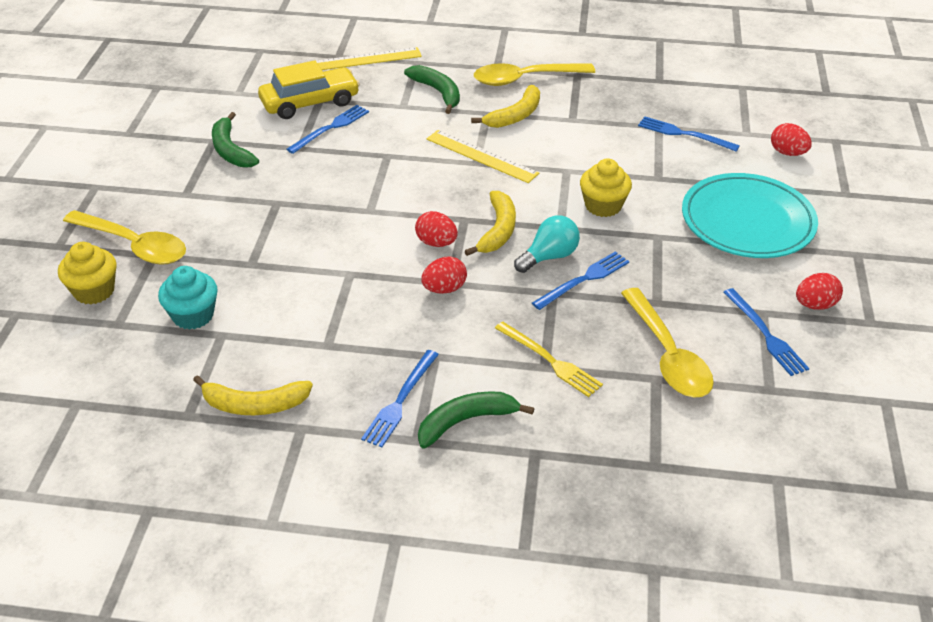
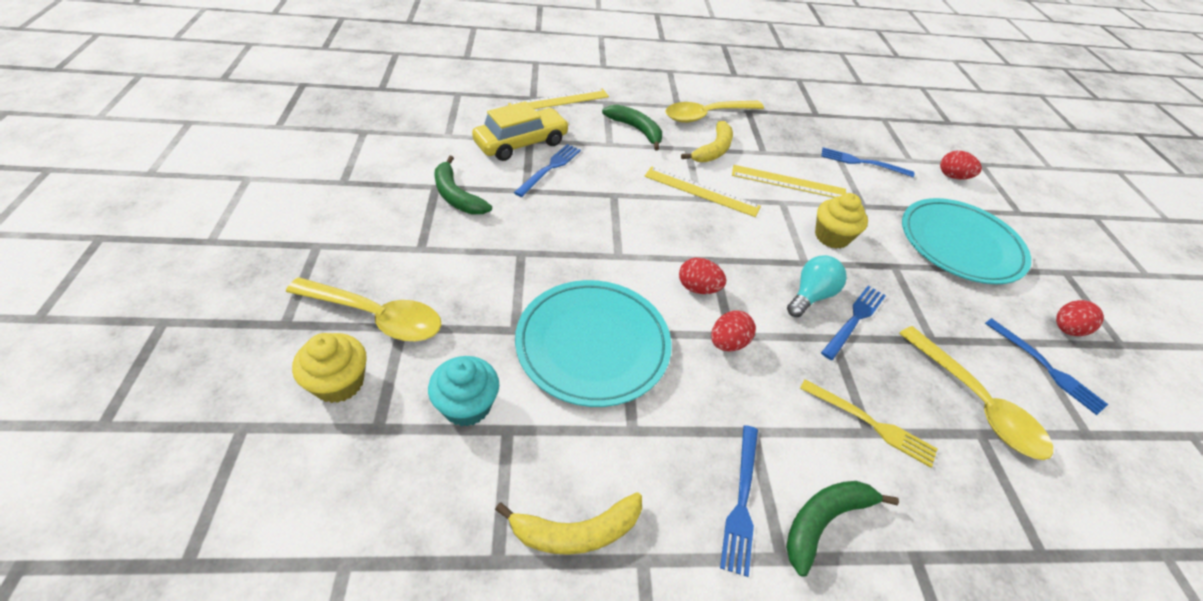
camera: 15 degrees left, 5 degrees up
(316, 281) = (593, 345): none -> turquoise plate
(497, 230) = (750, 270): yellow banana -> none
(584, 151) = (788, 182): none -> yellow ruler

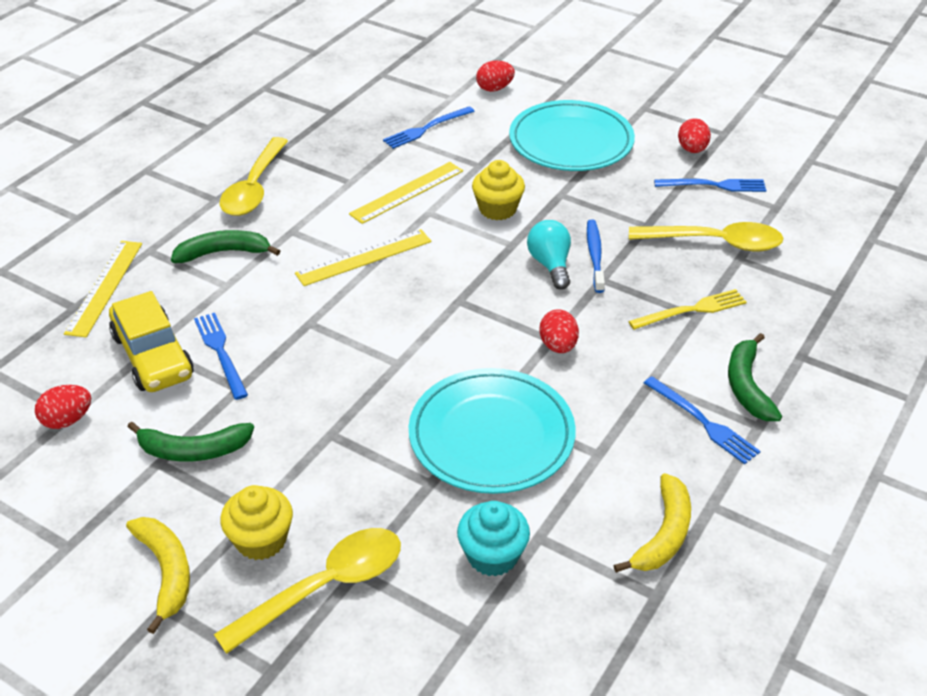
camera: 50 degrees left, 5 degrees down
(339, 383) = (392, 646): yellow cupcake -> yellow cupcake (261, 540)
(521, 143) = (153, 356): yellow car -> yellow car turned 150 degrees clockwise
(698, 288) = (484, 330): red egg -> red egg (67, 420)
(713, 150) = (313, 214): yellow banana -> yellow banana (166, 572)
(854, 320) = (595, 255): blue fork -> blue toothbrush

